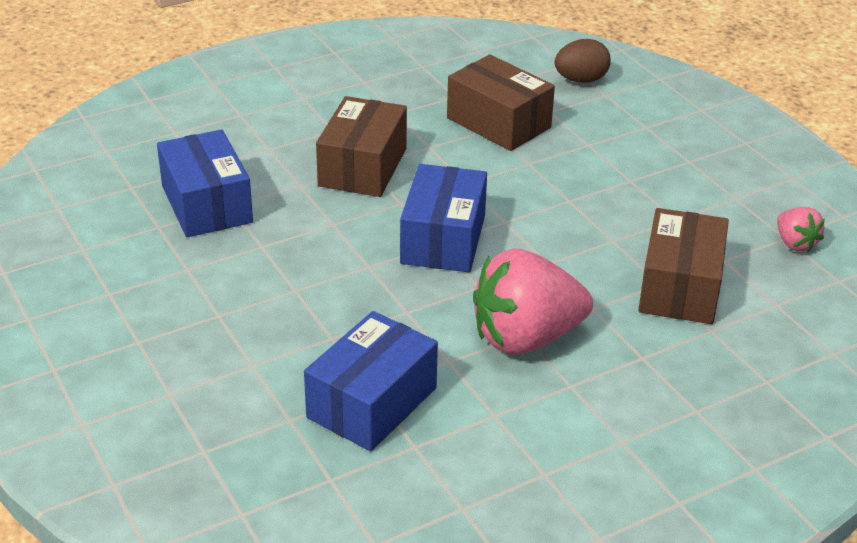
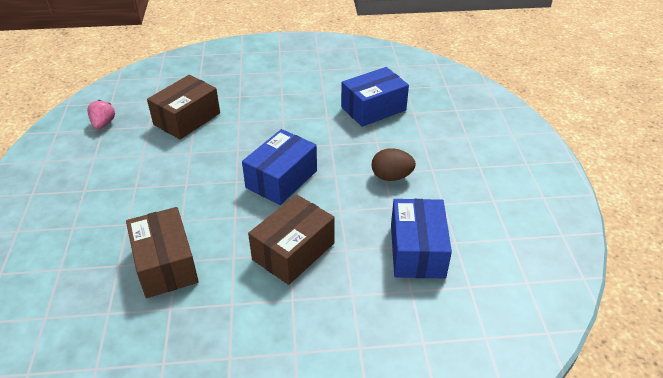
camera: 155 degrees left, 5 degrees up
(526, 338) = (283, 116): pink strawberry -> none
(581, 80) = (58, 292): brown egg -> brown egg (391, 177)

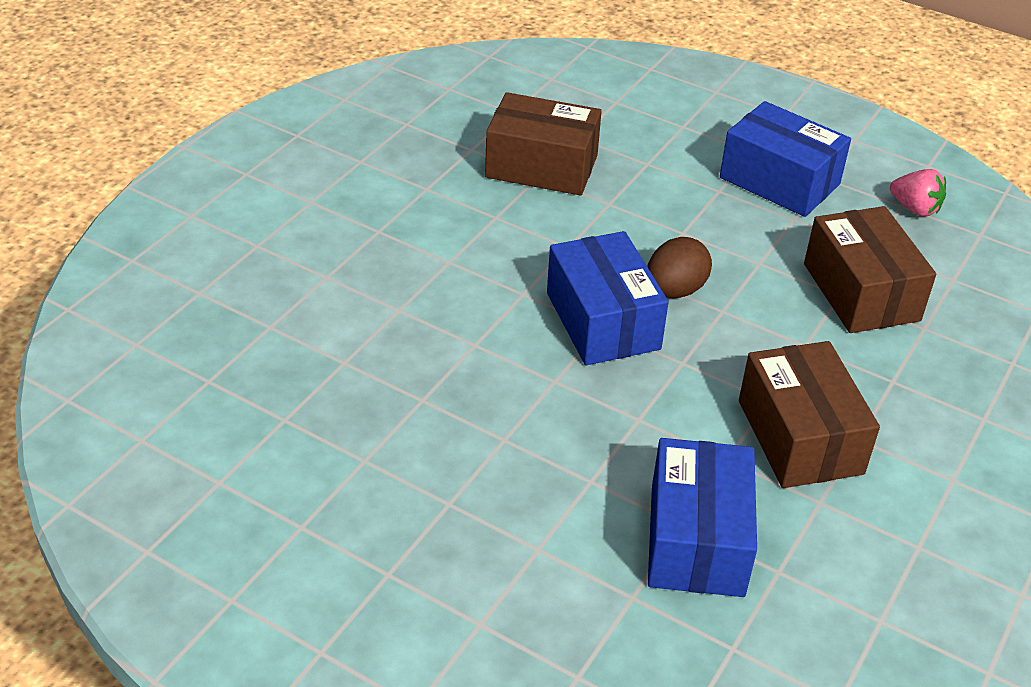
camera: 125 degrees right, 0 degrees up
(293, 251) = (448, 265): brown box -> brown box (800, 437)
(391, 177) = (484, 440): brown egg -> brown egg (674, 290)
(417, 251) = (317, 370): blue box -> blue box (779, 181)

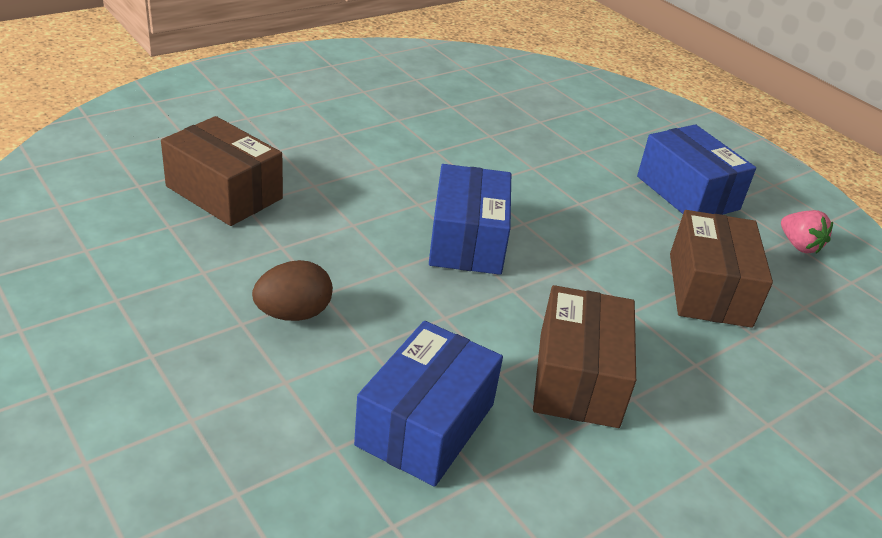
camera: 20 degrees right, 5 degrees down
(541, 166) = (496, 130): brown box -> brown box (224, 192)
(674, 290) = (543, 238): brown egg -> brown egg (293, 314)

